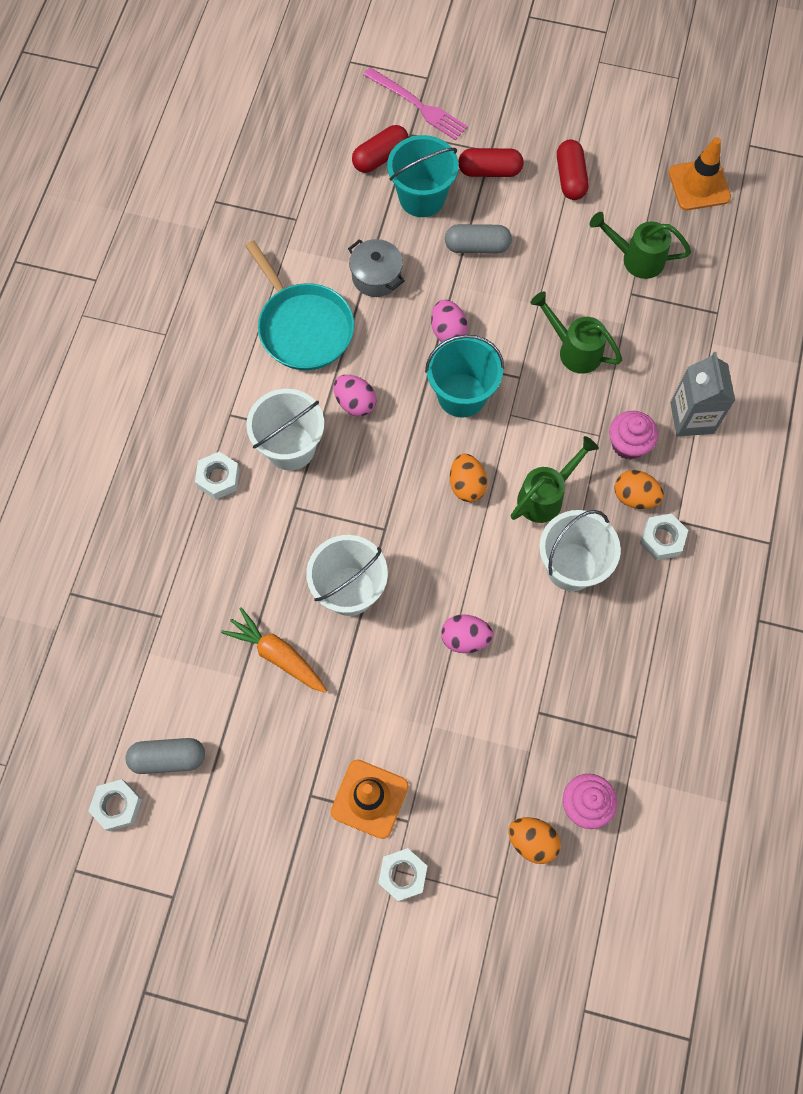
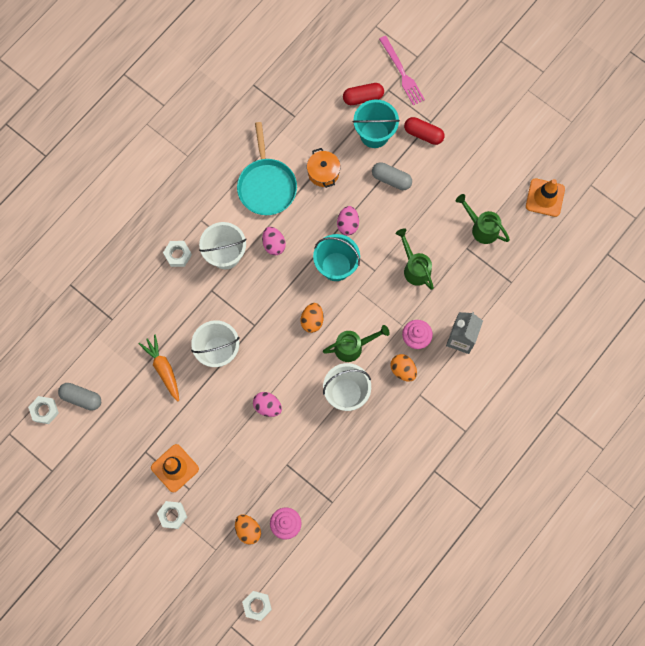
camera: 25 degrees right, 5 degrees up
(376, 276) = (323, 172): grey pot -> orange pot
(570, 178) = (469, 159): red capsule -> none
(662, 539) = (405, 401): white nut -> white nut (257, 605)

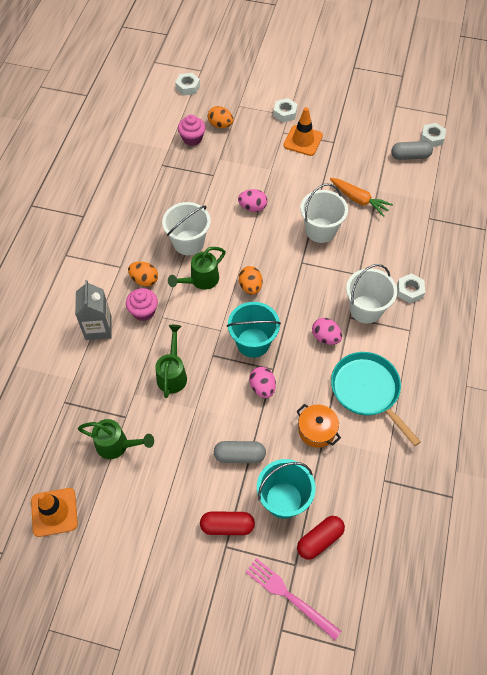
camera: 155 degrees right, 15 degrees down
(414, 268) = (172, 374): green watering can -> green watering can turned 120 degrees counterclockwise

